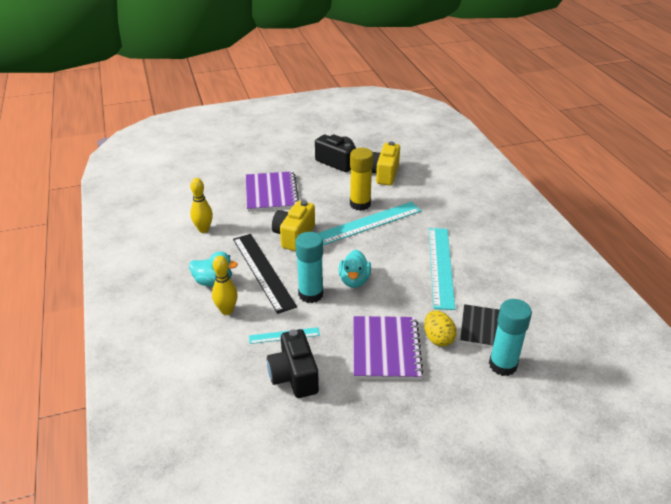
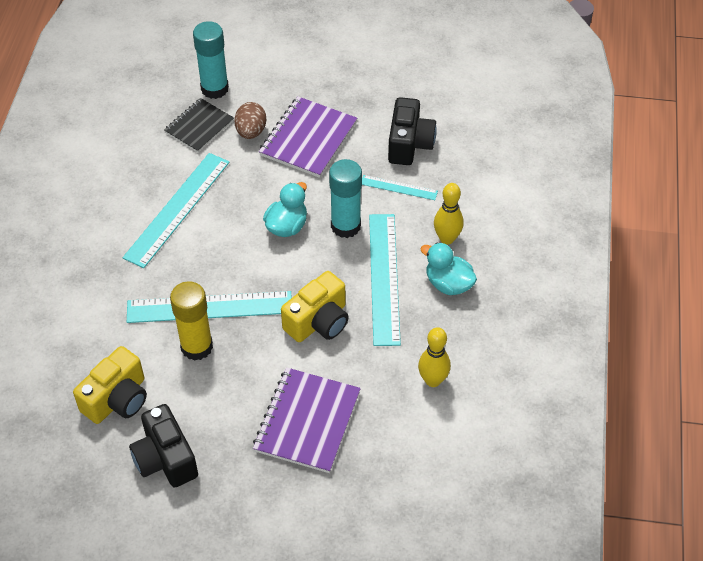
camera: 155 degrees left, 15 degrees up
(263, 271) = (383, 278): black ruler -> turquoise ruler
(438, 338) = (251, 131): yellow egg -> brown egg

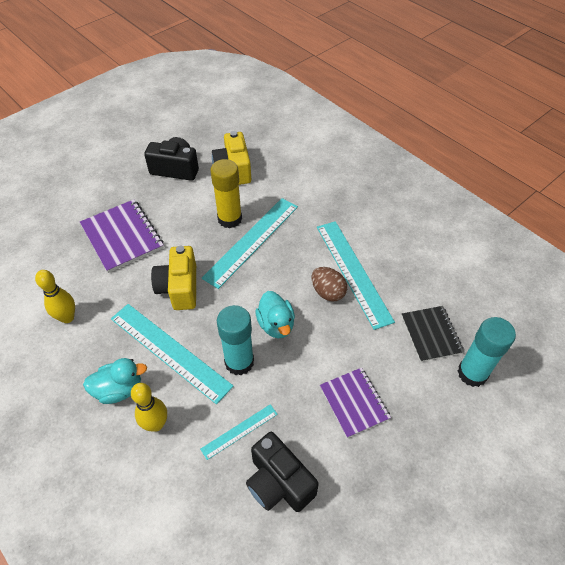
camera: 130 degrees right, 0 degrees up
(251, 131) = (397, 366): brown egg -> brown egg (328, 292)
(308, 139) = (354, 403): purple notebook -> purple notebook, size x0.67

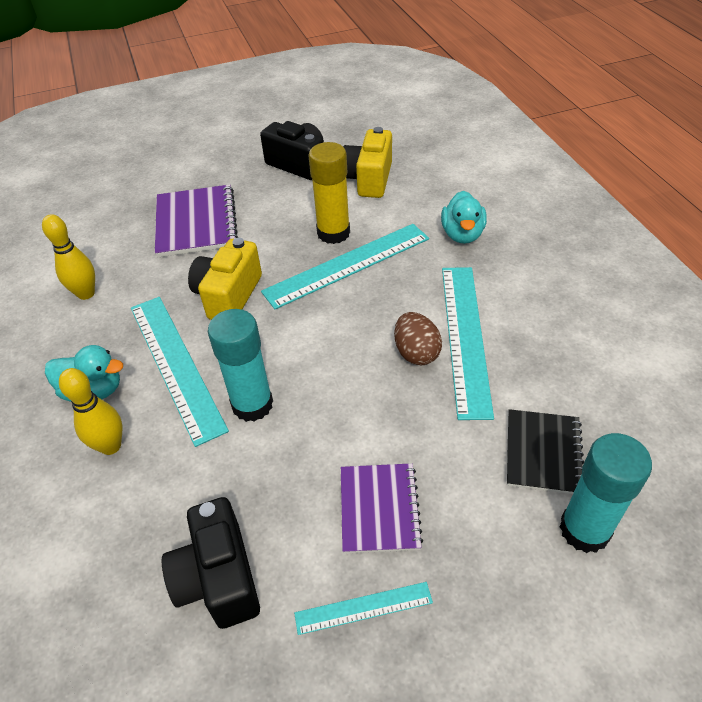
camera: 25 degrees right, 5 degrees down
(239, 431) = (205, 491): turquoise ruler -> turquoise ruler (363, 607)
(276, 325) = (324, 373): turquoise duck -> turquoise duck (462, 234)

